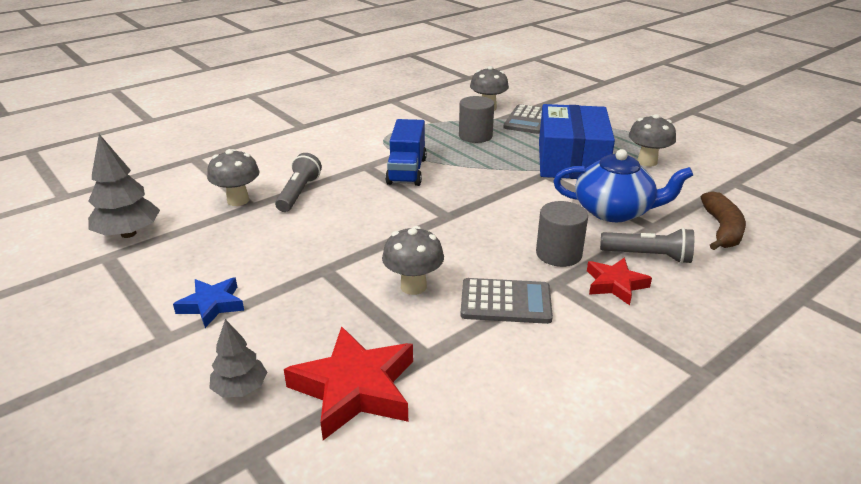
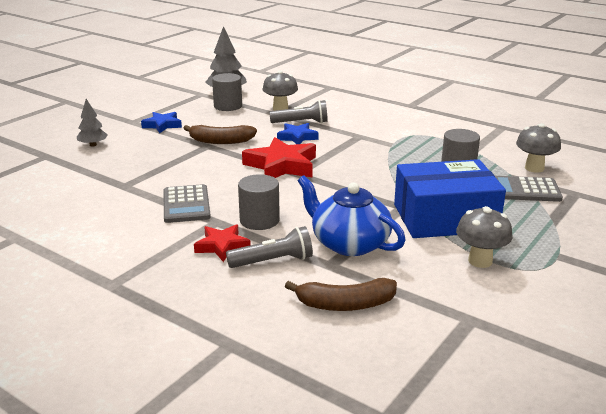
camera: 75 degrees right, 5 degrees down
(187, 238) = (228, 106): none -> grey cylinder
(317, 257) = (220, 141): none -> brown banana
(343, 202) = (297, 137): none -> blue star
(354, 388) = (93, 170): red star -> red star (281, 166)
(407, 171) = (362, 150): blue truck -> none
(413, 286) = (196, 173): grey mushroom -> none
(614, 211) = (349, 243): blue teapot -> blue teapot turned 135 degrees clockwise
(648, 256) = (273, 261): grey flashlight -> grey flashlight turned 105 degrees counterclockwise

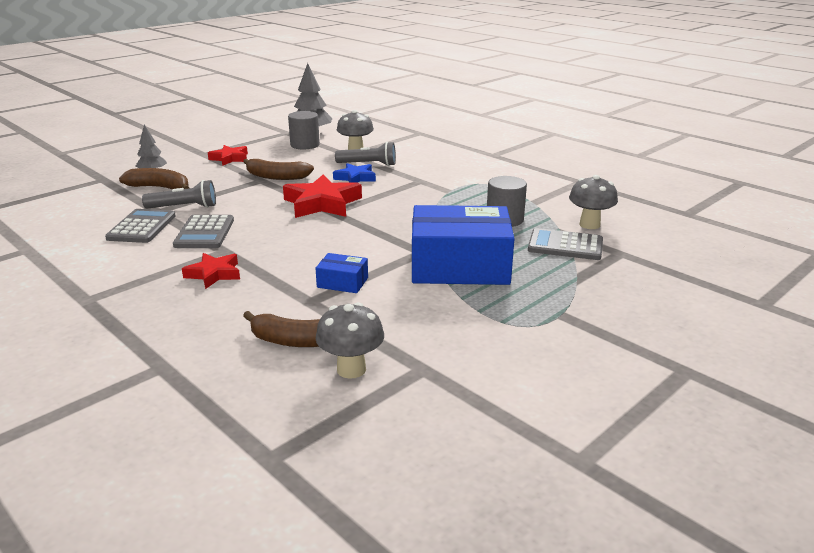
camera: 10 degrees right, 0 degrees up
(111, 161) = (159, 188): none -> brown banana
(119, 204) = (141, 227): none -> grey calculator
(162, 125) = (230, 158): blue star -> red star
(259, 220) = (266, 253): grey cylinder -> none
(273, 261) = (255, 293): grey flashlight -> grey flashlight (184, 207)
(349, 243) = (342, 282): blue teapot -> blue box
(480, 261) = (470, 312): grey mushroom -> grey mushroom (351, 369)

